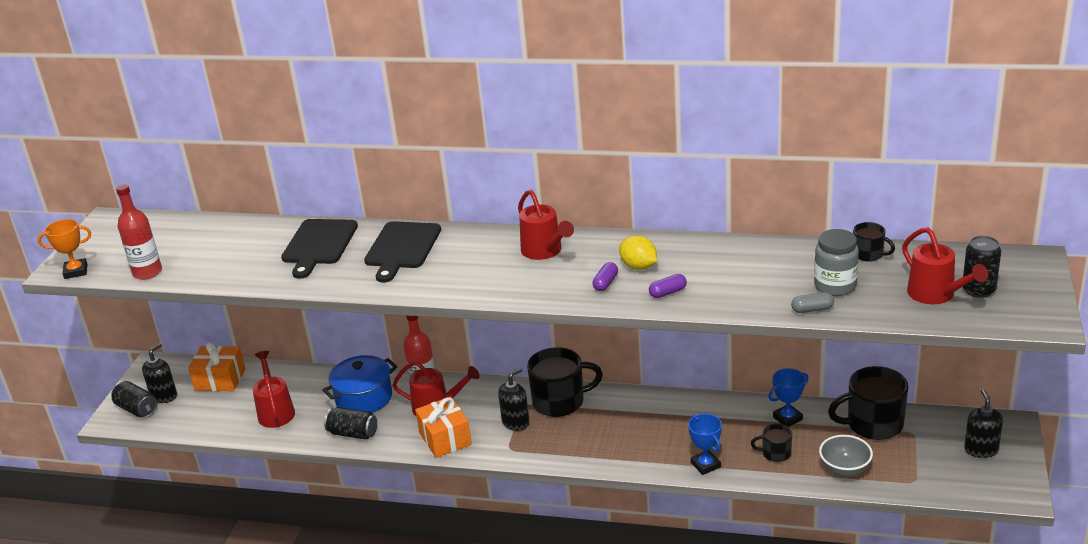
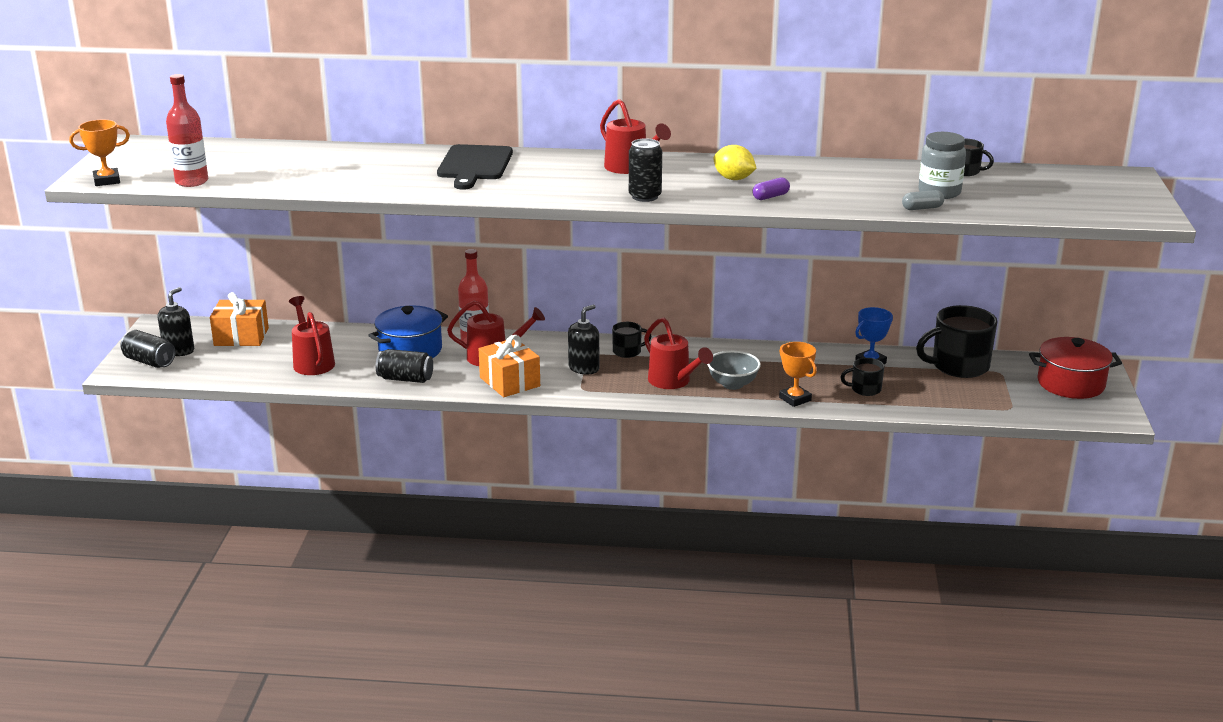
camera: 10 degrees left, 5 degrees down
(319, 245) = (381, 162): black cutting board -> none
(560, 401) = (628, 351): black mug -> black mug, size x0.51
(605, 283) = (703, 190): purple capsule -> none
(705, 465) = (795, 399): blue trophy -> orange trophy
(844, 470) = (938, 401): grey bowl -> grey bowl (732, 384)
(936, 295) = (1041, 198): red watering can -> red watering can (673, 382)
(978, 290) = (1081, 195): black can -> black can (645, 197)
(981, 449) = (1070, 384): black soap dispenser -> red pot

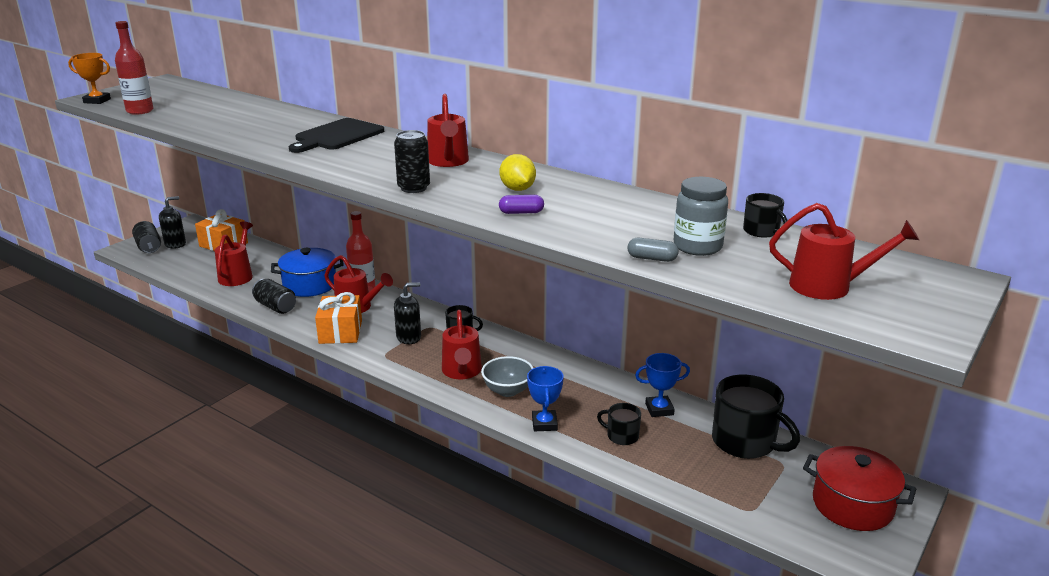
camera: 30 degrees right, 0 degrees up
(795, 399) = (544, 424): orange trophy -> blue trophy
(958, 366) = (745, 442): black mug -> black mug turned 150 degrees counterclockwise
(1060, 199) = (830, 286): none -> red watering can

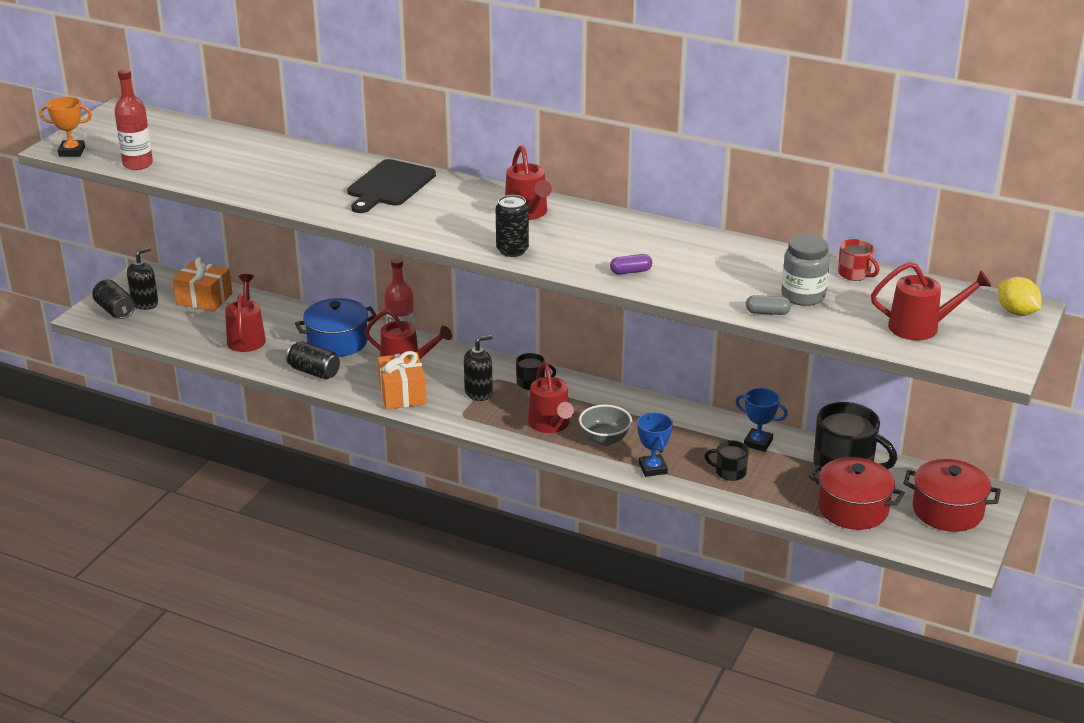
camera: 10 degrees left, 5 degrees up
(517, 189) = (614, 243): yellow lemon -> yellow lemon (1016, 312)
(659, 409) = (758, 443): blue trophy -> blue trophy turned 45 degrees clockwise
(745, 490) = (853, 509): none -> red pot
(762, 231) = (855, 274): black mug -> red mug

